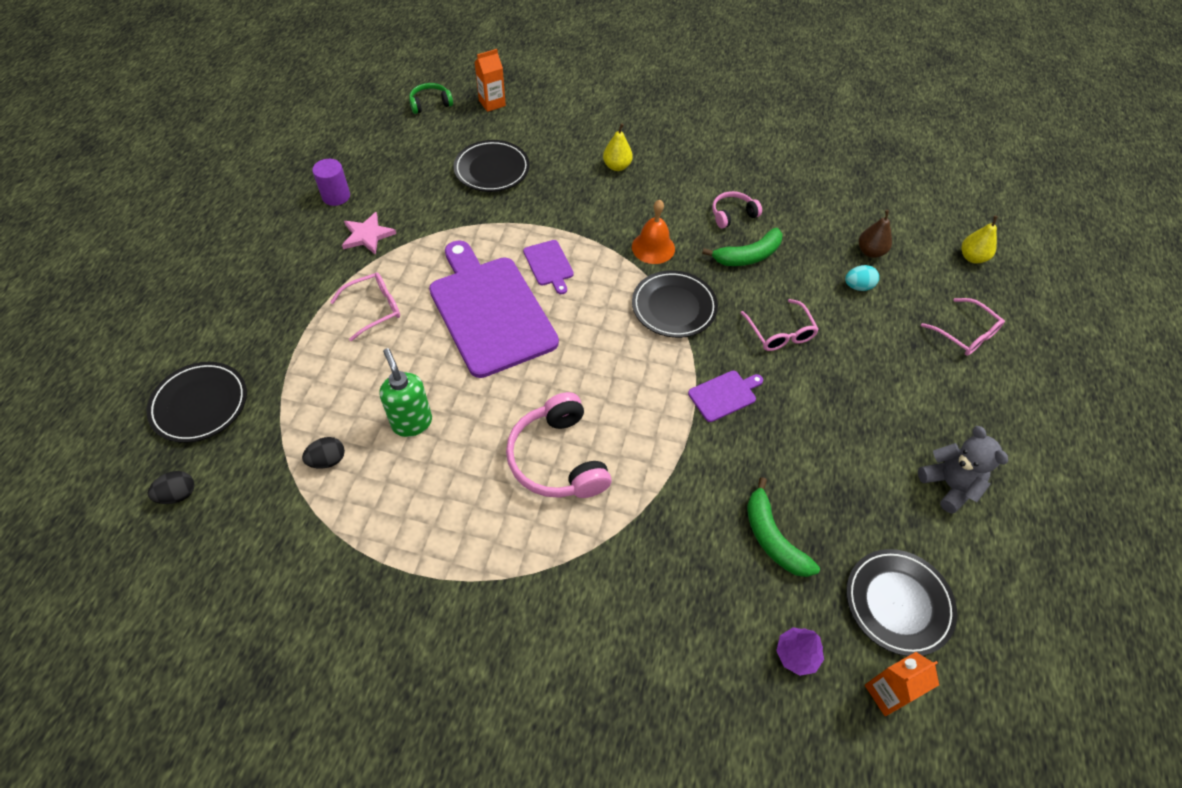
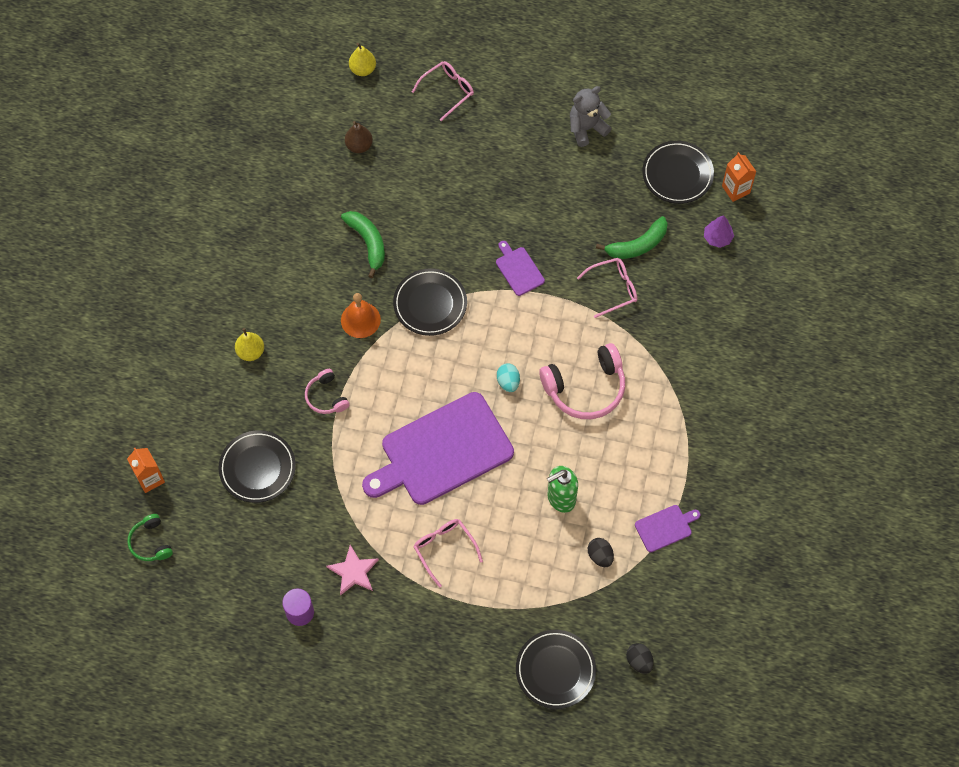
camera: 90 degrees left, 10 degrees up
(549, 265) = (385, 406): purple cutting board -> purple cutting board (665, 527)
(732, 214) = (316, 252): pink headphones -> pink headphones (326, 397)
(780, 333) = (454, 224): pink glasses -> pink glasses (613, 288)
(858, 286) = (400, 161): turquoise egg -> turquoise egg (508, 382)

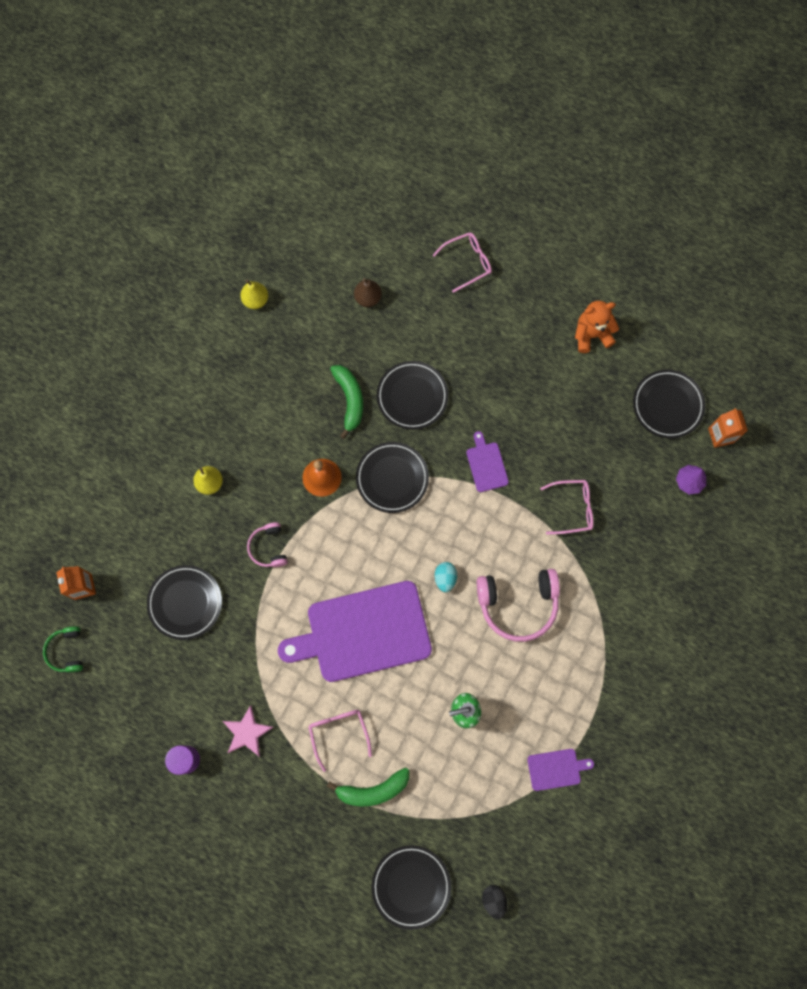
camera: 15 degrees right, 10 degrees up
(363, 69) = (392, 220): yellow pear -> yellow pear (256, 300)
(428, 225) = (412, 396): none -> black plate
(586, 128) = (591, 335): grey teddy bear -> orange teddy bear
(600, 556) = (485, 781): black egg -> none
(637, 245) = (608, 469): green banana -> green banana (373, 790)

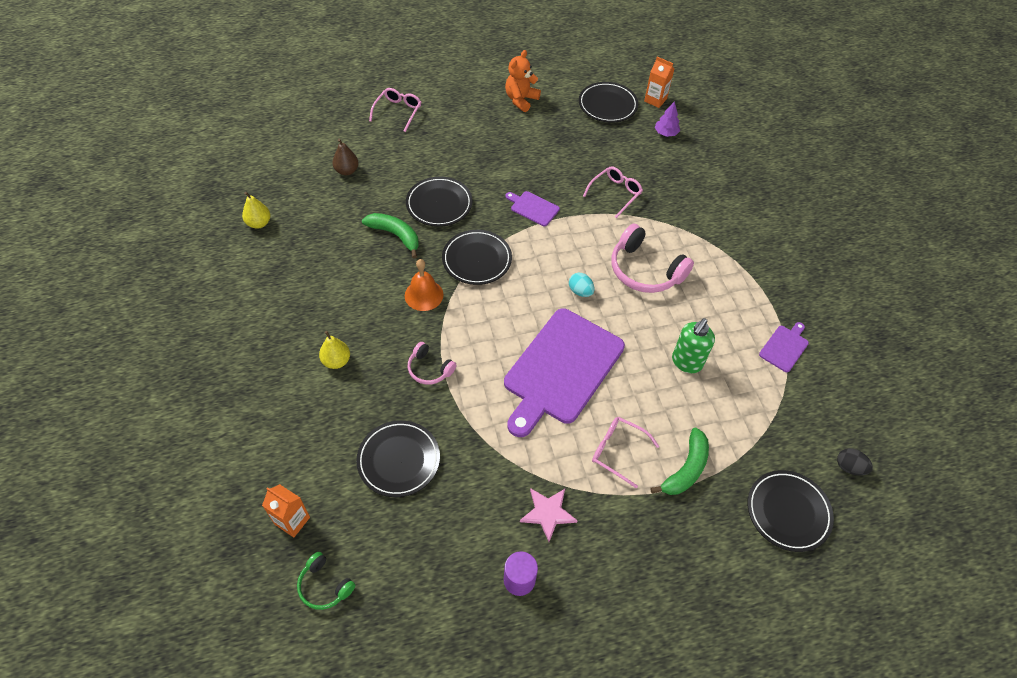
camera: 45 degrees left, 20 degrees down
(518, 604) = (645, 270): pink headphones -> pink headphones turned 90 degrees clockwise

